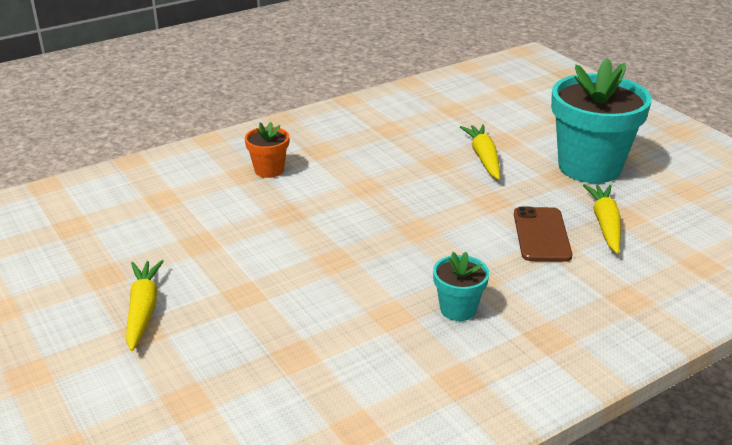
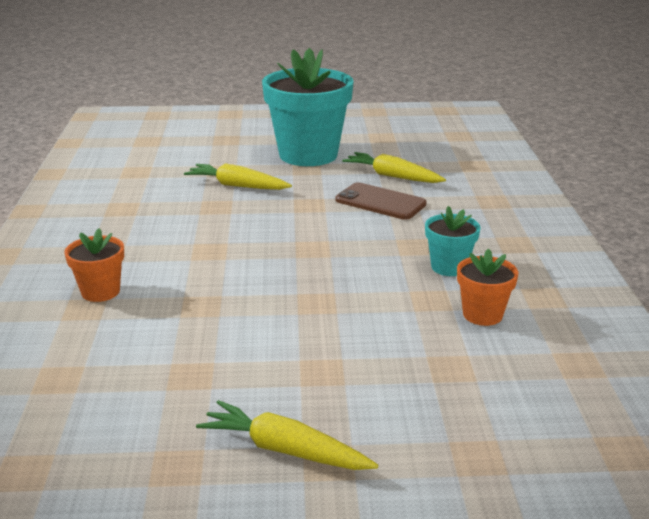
camera: 60 degrees left, 5 degrees down
(392, 351) = (482, 314): none -> orange flower pot

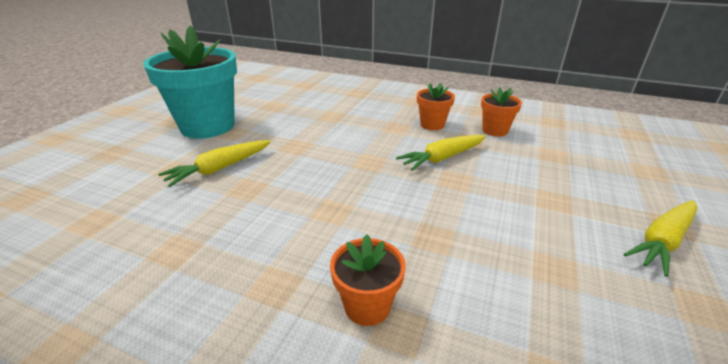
camera: 65 degrees left, 5 degrees up
(380, 202) = (322, 121): brown phone -> none
(392, 176) = (288, 109): yellow carrot -> yellow carrot (442, 158)
(449, 267) = (432, 125): turquoise flower pot -> orange flower pot

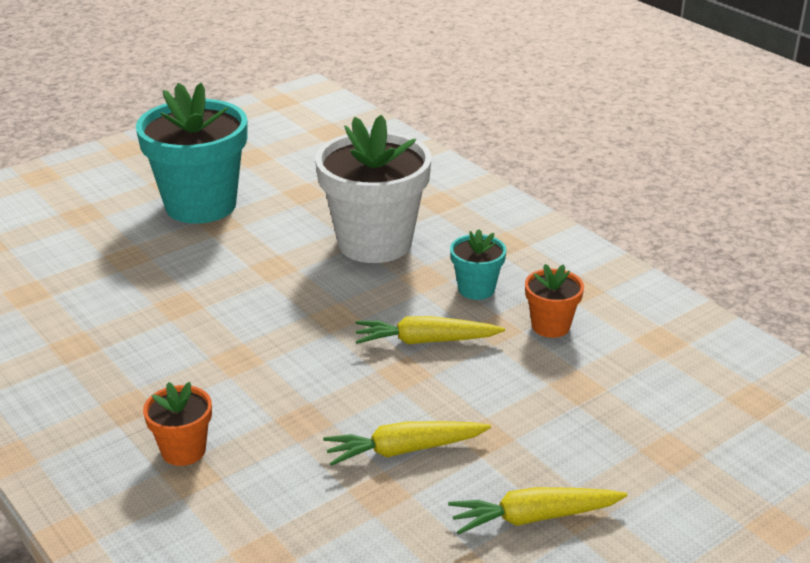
camera: 30 degrees right, 0 degrees up
(220, 168) = (170, 271): yellow carrot -> yellow carrot (404, 450)
(346, 118) = (374, 243): none -> white flower pot
(432, 125) = (476, 289): orange flower pot -> turquoise flower pot

